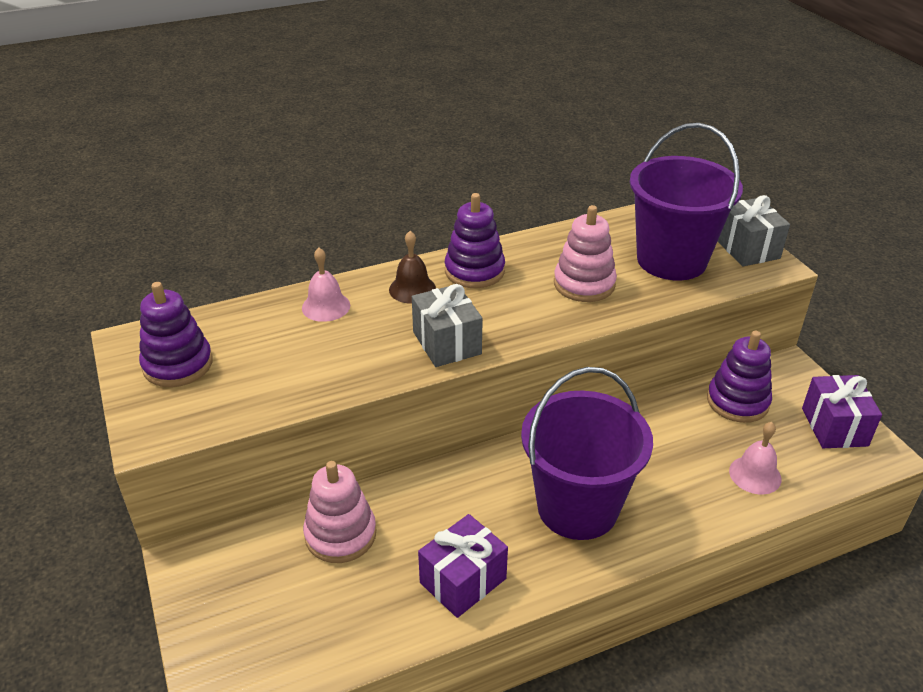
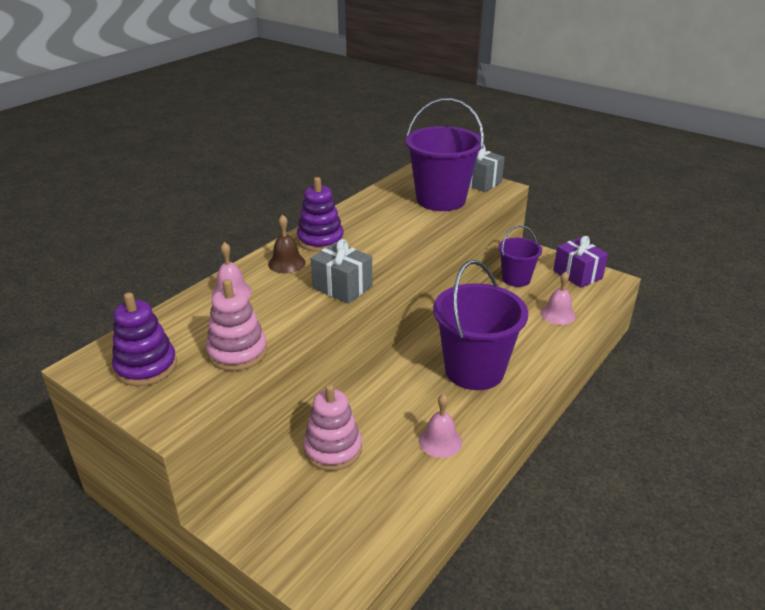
camera: 30 degrees left, 5 degrees down
(463, 580) = (440, 441): purple gift -> pink bell
(584, 284) = (400, 227): pink stacking toy -> pink stacking toy (237, 352)
(737, 401) = (516, 279): purple stacking toy -> purple bucket

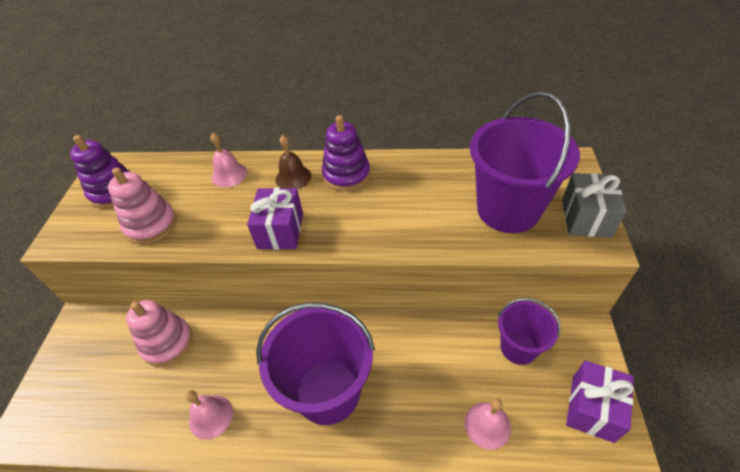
camera: 60 degrees right, 15 degrees up
(342, 287) = (280, 230): grey gift -> purple gift

